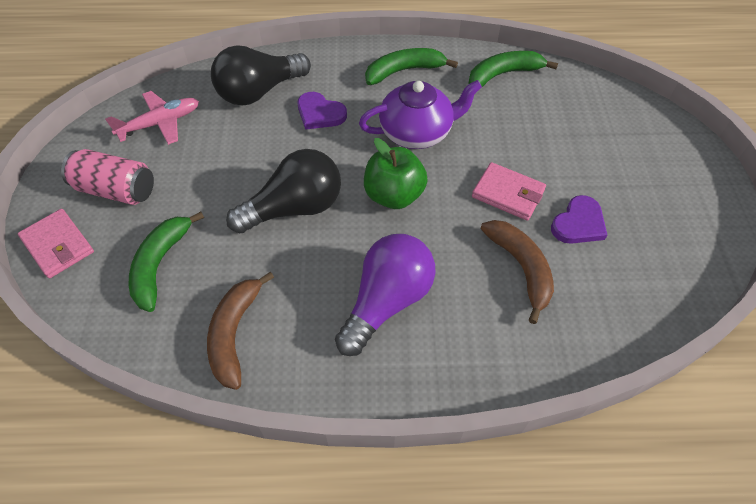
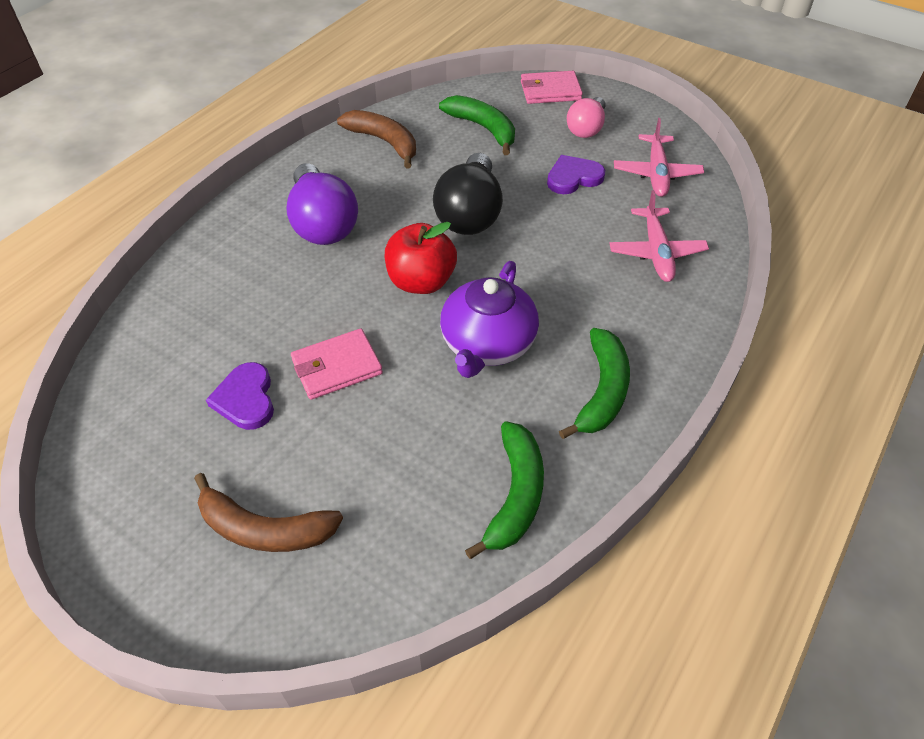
camera: 125 degrees right, 5 degrees down
(116, 190) = (586, 128): pink can -> pink light bulb
(259, 92) = (656, 252): black light bulb -> pink plane
(320, 113) = (583, 282): purple heart -> purple heart (573, 177)
(394, 195) = (421, 281): green apple -> red apple
(521, 268) = (255, 321): brown banana -> brown banana (264, 529)

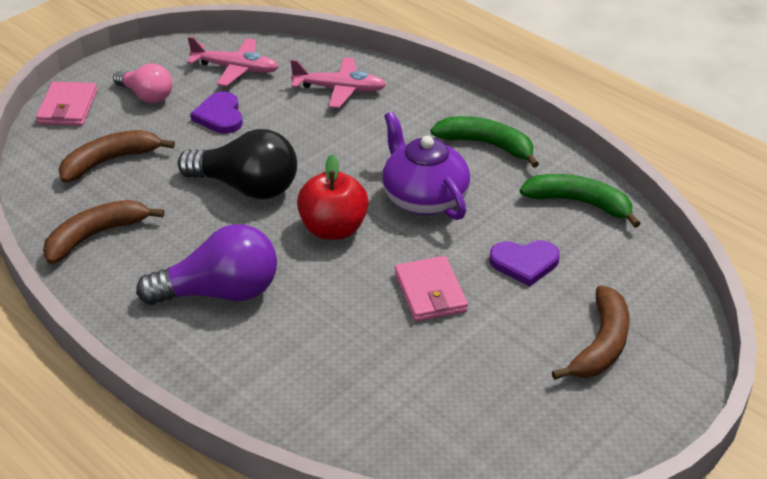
camera: 80 degrees left, 10 degrees down
(246, 399) = (457, 356): purple heart -> purple heart (524, 263)
(483, 128) = (110, 161): green banana -> brown banana
(487, 344) = (424, 198): purple teapot -> purple teapot turned 150 degrees counterclockwise

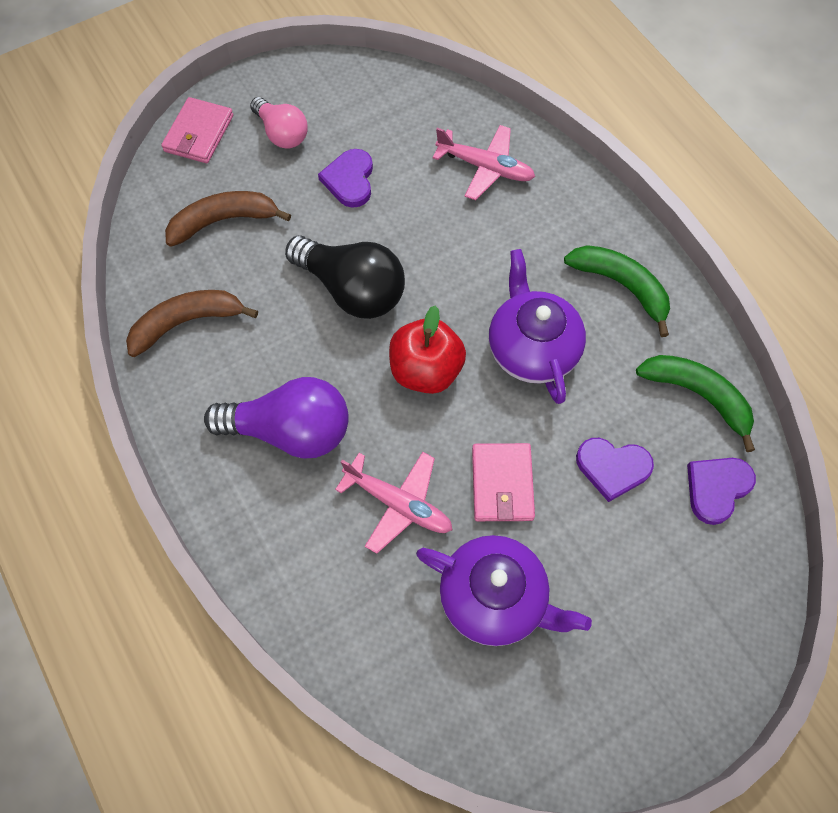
camera: 15 degrees right, 25 degrees up
(235, 69) = (382, 113): pink plane -> pink plane (398, 503)
(452, 372) = (495, 598): none -> purple teapot
(601, 344) = (660, 602): brown banana -> none
(619, 260) = (716, 488): none -> purple heart

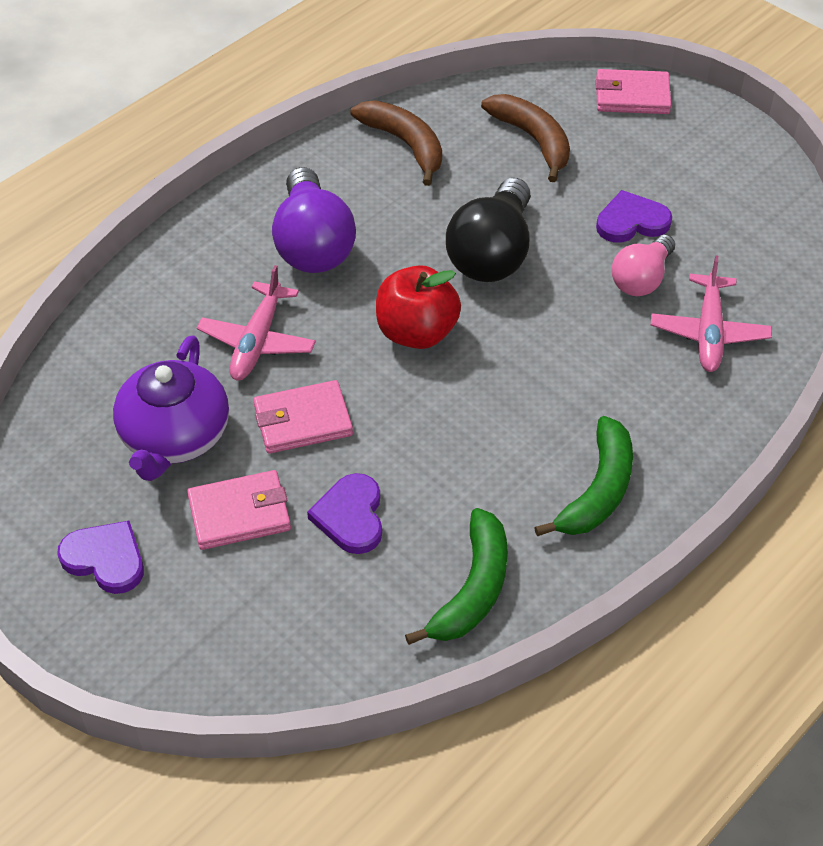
camera: 75 degrees right, 15 degrees down
(282, 133) = (665, 155): pink light bulb -> pink light bulb (641, 279)
(532, 348) = (478, 418): purple teapot -> none
(592, 556) = (239, 513): none -> pink wallet
(716, 488) = (354, 623): purple heart -> purple heart (105, 559)

